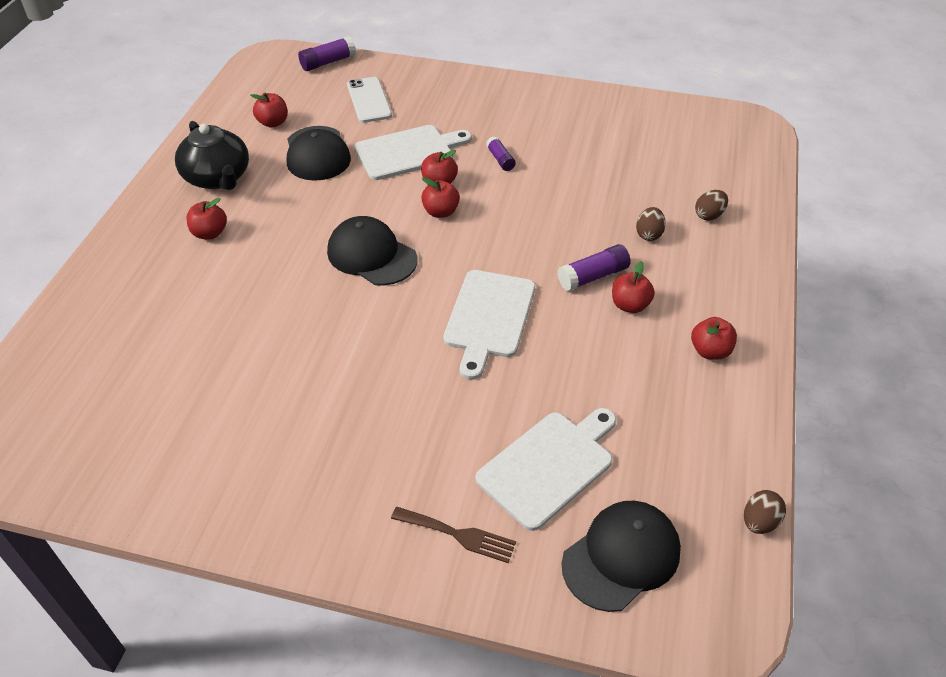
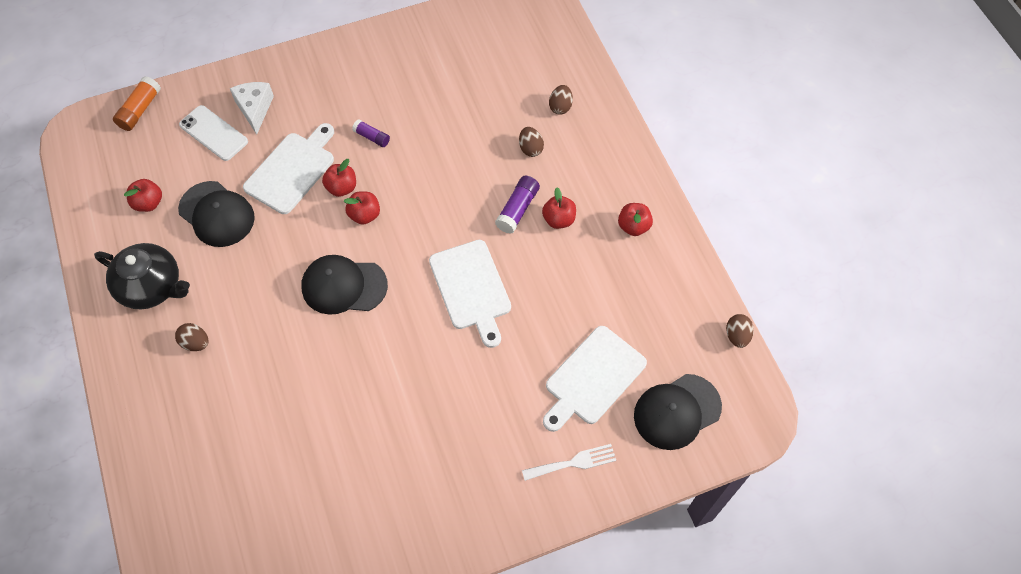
camera: 35 degrees left, 15 degrees up
(210, 233) = (196, 343): red apple -> brown egg
(328, 62) = (140, 110): purple glue stick -> orange glue stick
(418, 98) = (255, 109): none -> white cheese
(458, 535) = (573, 463): brown fork -> white fork
(549, 466) = (593, 378): white cutting board -> white cutting board turned 150 degrees counterclockwise
(621, 557) = (676, 411): black cap -> black cap turned 135 degrees counterclockwise

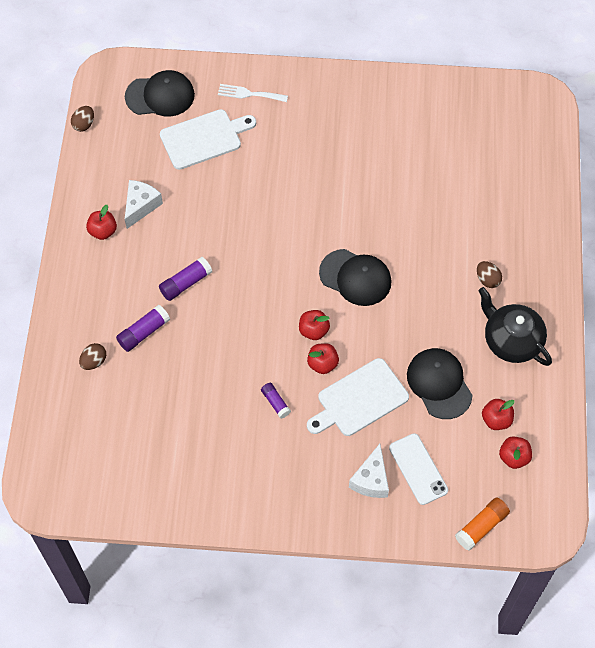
camera: 155 degrees left, 0 degrees up
(471, 288) = (257, 235): white cutting board -> none
(530, 148) = (143, 332): brown egg -> purple glue stick
(558, 219) = (158, 261): red apple -> red apple (513, 457)
(612, 269) = (141, 206): none -> white cheese

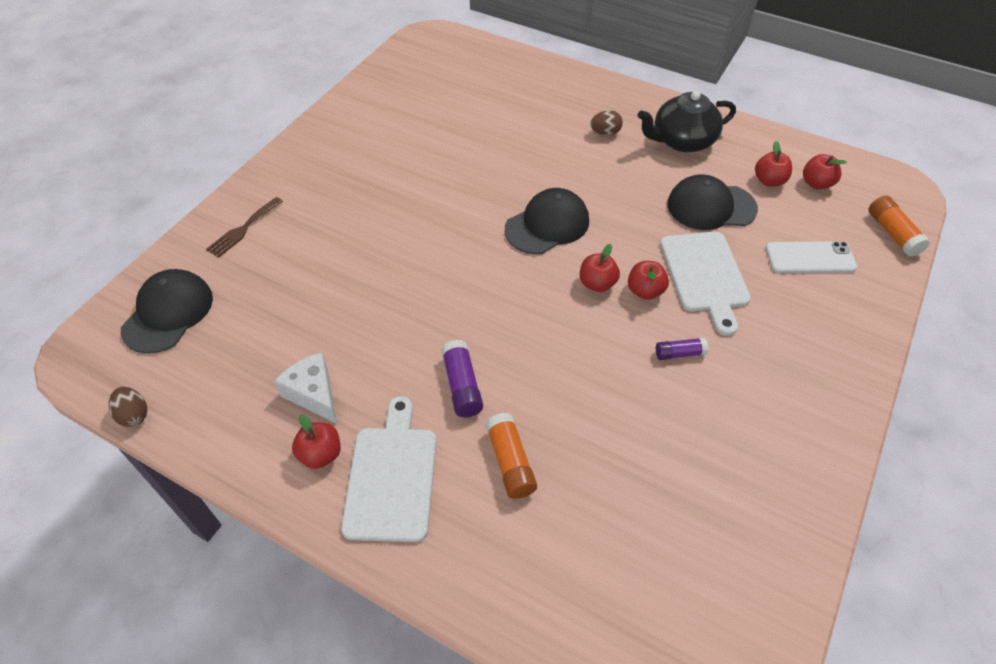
camera: 65 degrees left, 10 degrees down
(94, 361) = (526, 545): brown egg -> none
(143, 332) = (510, 462): purple glue stick -> orange glue stick
(204, 138) = (267, 292): white cutting board -> white cutting board (391, 477)
(249, 94) = (243, 229): white fork -> brown fork
(371, 479) = (812, 301): white cheese -> none

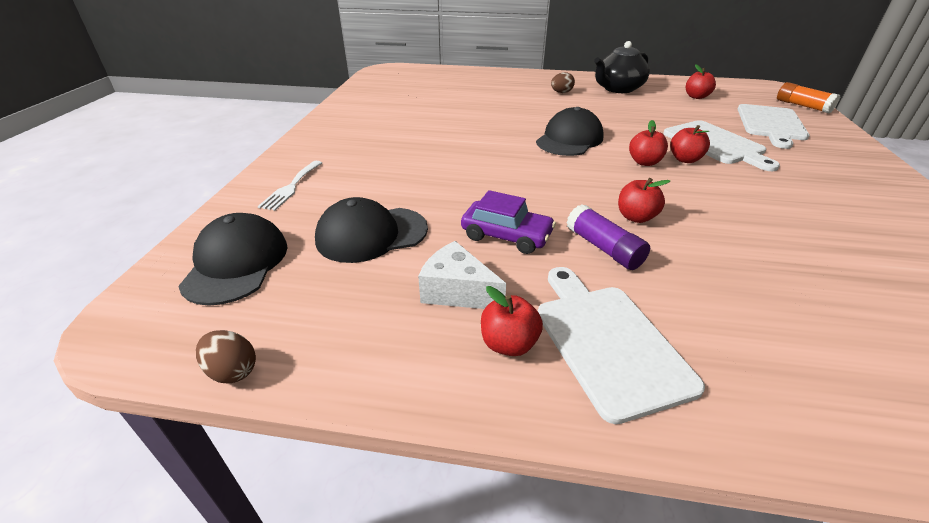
camera: 20 degrees left, 15 degrees down
(243, 229) = (291, 187): brown fork -> white fork
(390, 346) = (506, 236): none -> purple car
(510, 462) = (712, 294): orange glue stick -> none
(679, 353) = (755, 187): purple glue stick -> none
(711, 206) = (675, 112): black cap -> black cap (371, 234)
(810, 258) = (771, 124): white phone -> white cutting board
(816, 183) = (726, 93): red apple -> red apple (636, 217)

